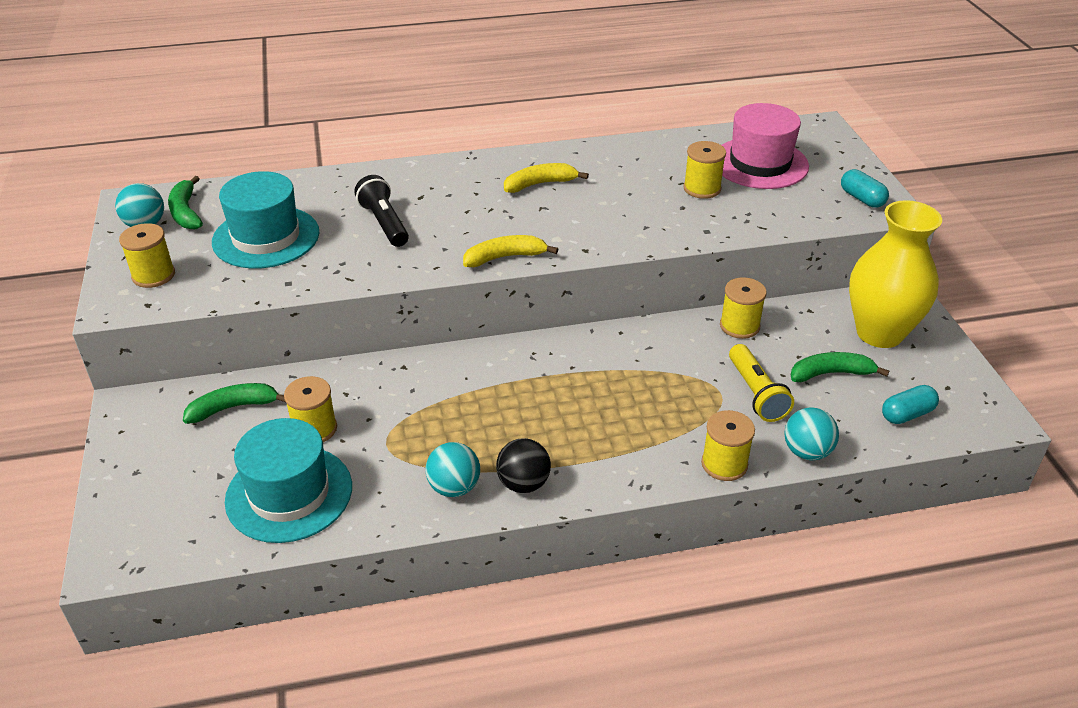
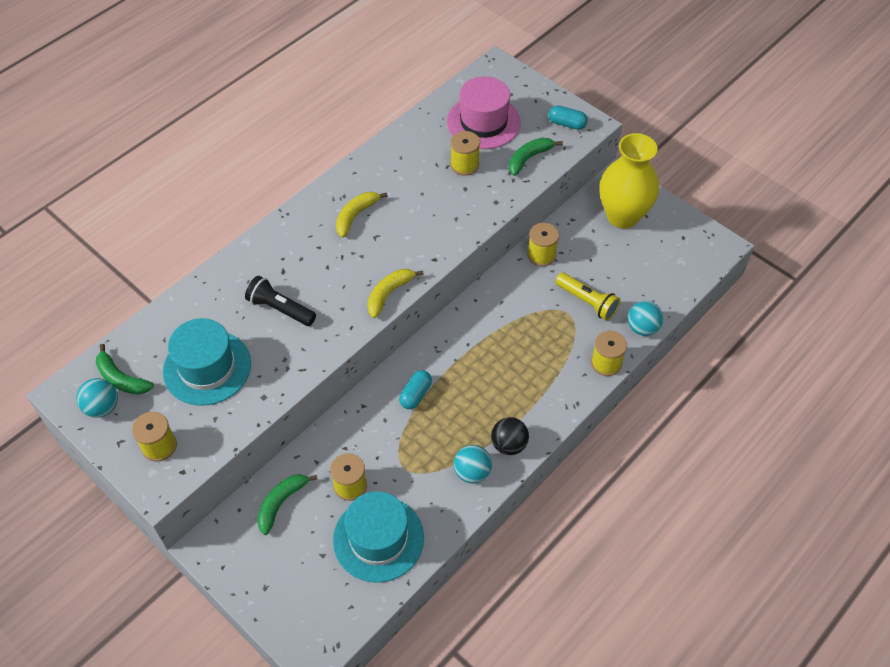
camera: 35 degrees left, 15 degrees up
(831, 373) = (617, 263): green banana -> green banana (529, 158)
(907, 414) = (675, 270): turquoise capsule -> turquoise capsule (415, 394)

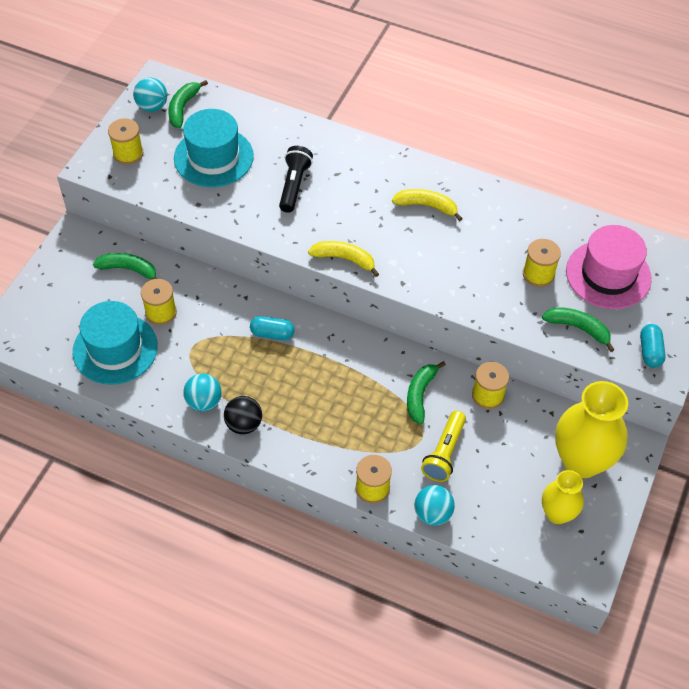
camera: 70 degrees right, 0 degrees up
(524, 301) = (420, 395): none -> green banana
(664, 247) = (557, 513): none -> yellow vase

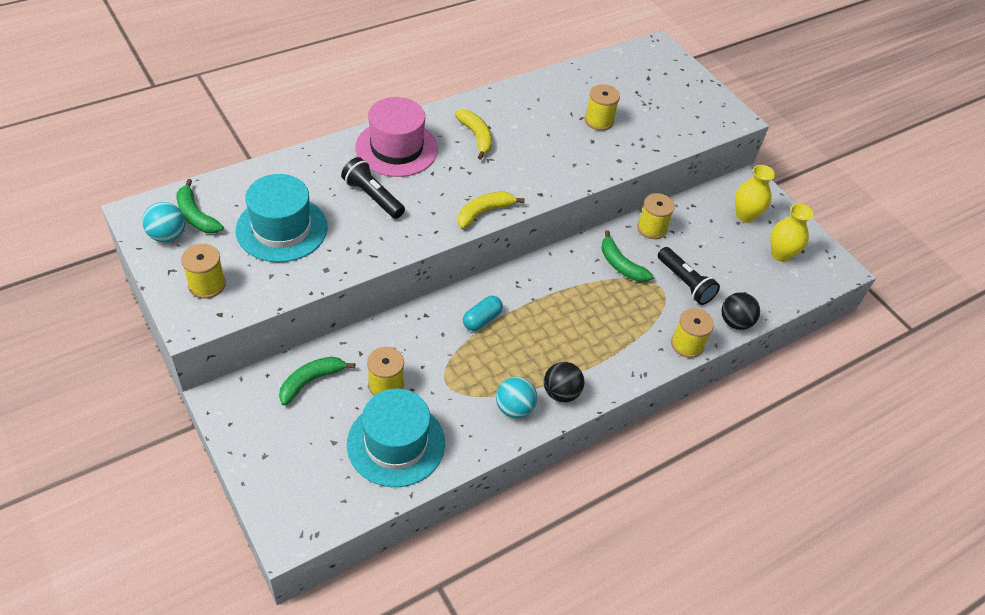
camera: 60 degrees left, 5 degrees down
(427, 206) = (476, 137): yellow banana -> yellow banana turned 105 degrees clockwise
(432, 514) = (735, 322): turquoise ball -> black ball
(444, 453) = (685, 283): yellow flashlight -> black flashlight
(578, 328) = (665, 131): green banana -> none
(581, 461) = (745, 215): yellow vase -> yellow vase, size x0.58
(608, 274) = (630, 90): pink hat -> pink hat (396, 148)
(650, 351) = (713, 112): turquoise capsule -> none

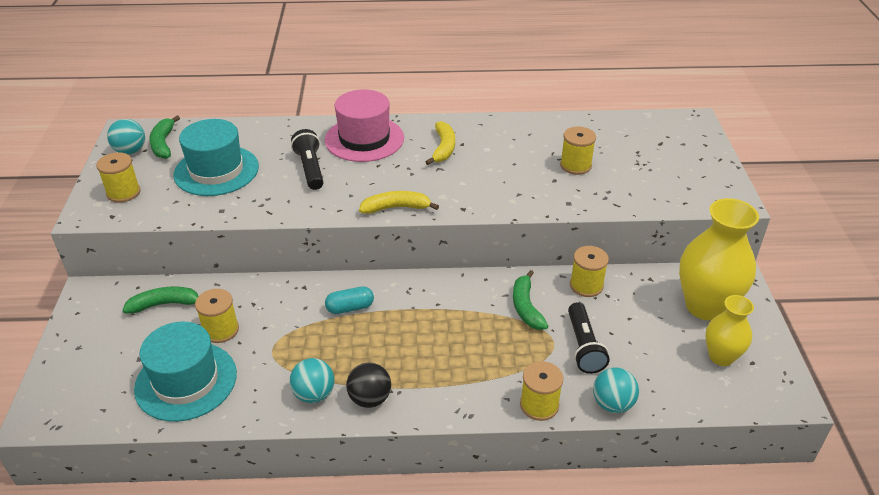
camera: 35 degrees right, 10 degrees down
(735, 322) = (612, 404): black ball -> turquoise ball
(745, 215) = (705, 306): yellow vase -> yellow vase, size x1.73

